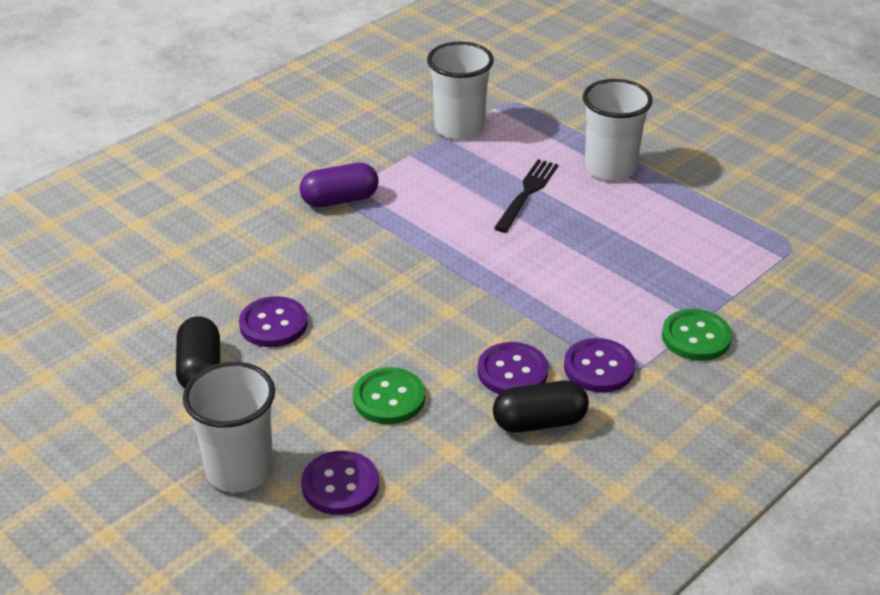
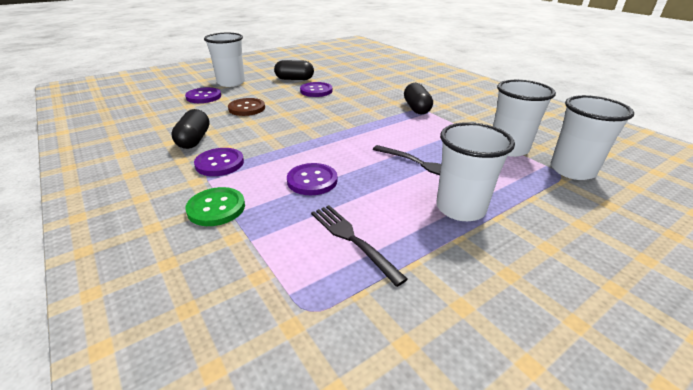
camera: 100 degrees right, 5 degrees down
(340, 200) = (416, 108): purple capsule -> black capsule
(389, 398) = (247, 108): green button -> brown button
(499, 93) = (572, 170): none -> white cup
(512, 371) = (239, 137): purple button -> purple button (312, 181)
(695, 231) = (352, 239): none -> black fork

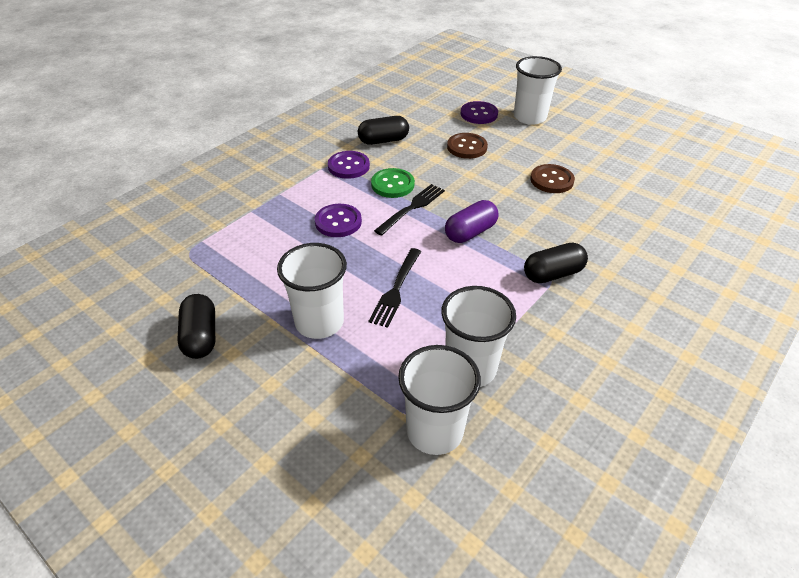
camera: 75 degrees right, 10 degrees up
(216, 208) = (285, 185): green button -> green button (392, 184)
(294, 79) = (579, 155): black capsule -> black capsule (200, 336)
(316, 91) = (551, 180): purple button -> brown button
(352, 239) = (260, 259): black fork -> black fork (412, 208)
(360, 125) = (470, 232): none -> purple capsule

